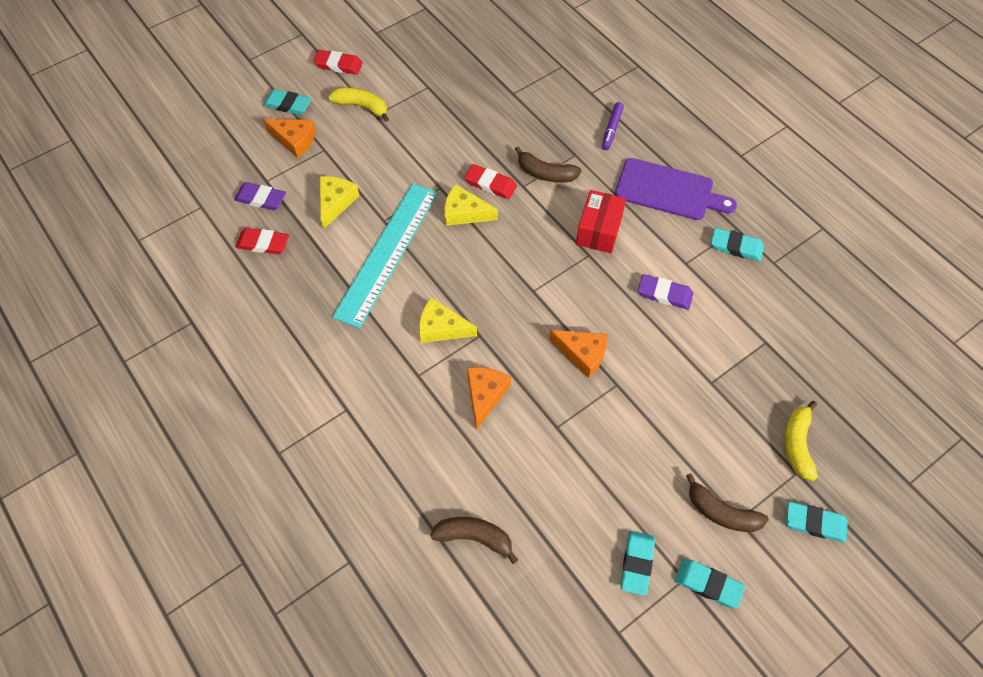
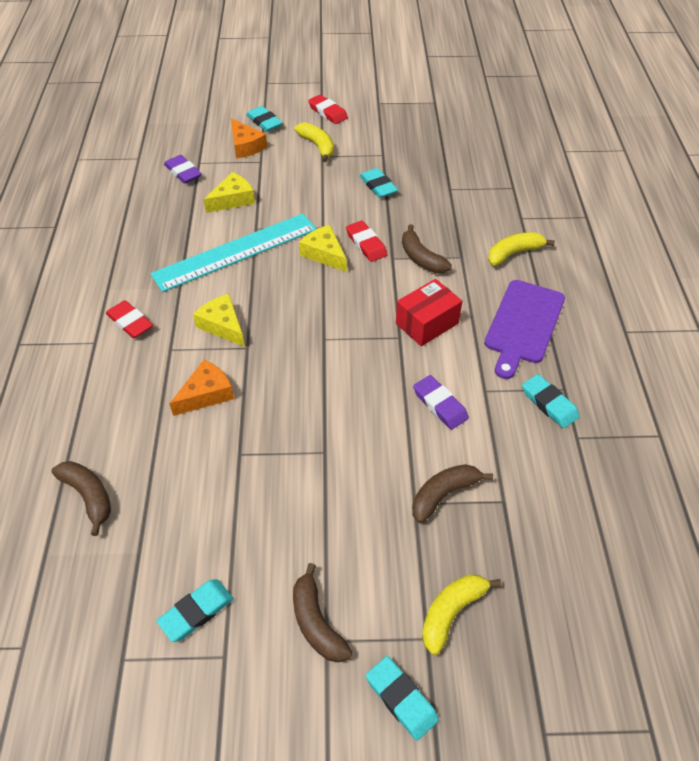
camera: 35 degrees right, 10 degrees down
(263, 243) = (154, 201): red eraser -> red eraser (130, 322)
(582, 354) = (318, 410): orange cheese -> none
(611, 129) = (513, 253): purple marker -> yellow banana
(668, 190) = (523, 325): purple cutting board -> purple cutting board turned 60 degrees clockwise
(708, 584) = (242, 678): turquoise eraser -> turquoise eraser (378, 186)
(724, 363) = (443, 494): none -> brown banana

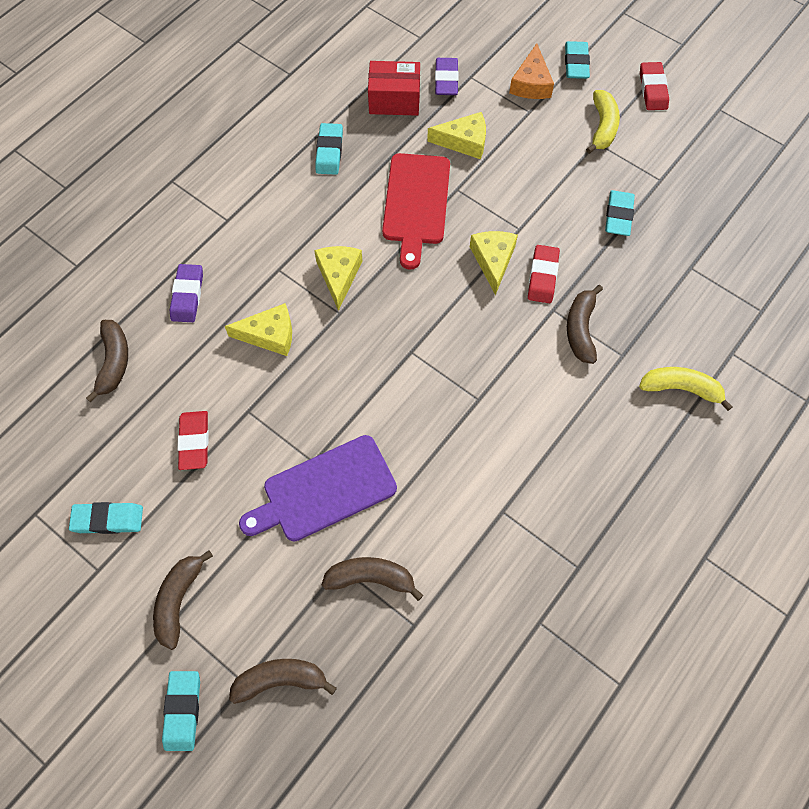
camera: 40 degrees right, 15 degrees up
(130, 322) = (269, 219): red eraser -> red eraser (194, 442)
(206, 394) = (269, 335): orange cheese -> yellow cheese
(235, 251) = (416, 203): turquoise ruler -> red cutting board
(427, 323) = (517, 404): red box -> red box (394, 100)
(440, 405) = (449, 494): purple eraser -> purple eraser (187, 295)
(451, 612) = (280, 680): yellow banana -> brown banana
(523, 325) = (608, 473): purple cutting board -> purple cutting board (324, 491)
(549, 403) = (548, 570): turquoise eraser -> turquoise eraser (329, 152)

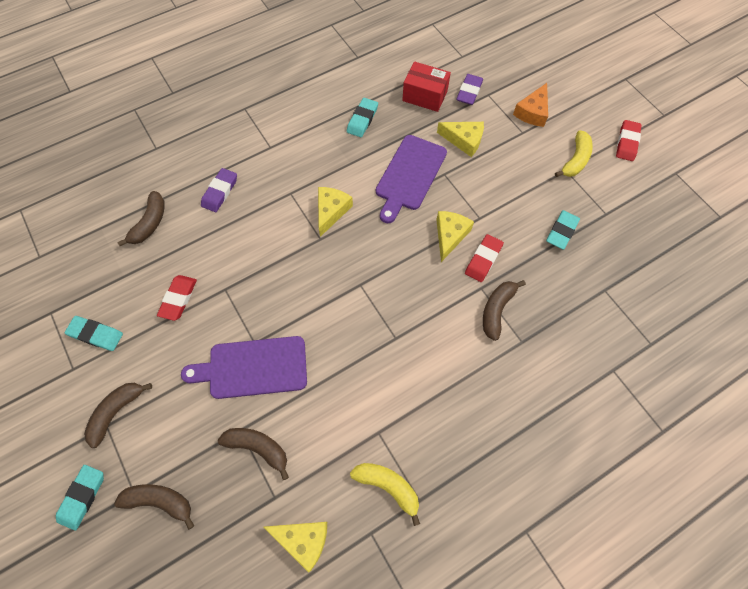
camera: 20 degrees right, 0 degrees up
(269, 335) = (264, 238): yellow cheese -> yellow cheese (303, 540)
(416, 203) = (410, 175): red cutting board -> purple cutting board
(576, 63) = (573, 106): turquoise eraser -> none
(680, 388) = (559, 384): yellow banana -> yellow banana (388, 486)

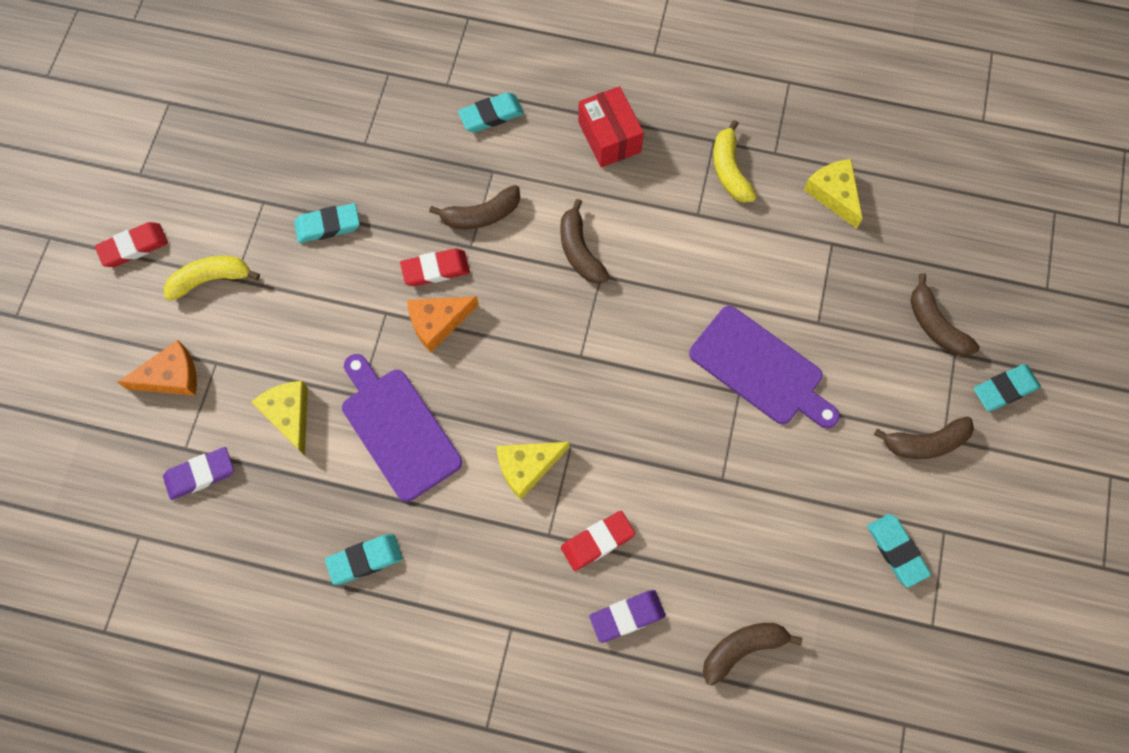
camera: 135 degrees left, 5 degrees up
(178, 299) = (780, 513): red eraser -> red eraser (597, 541)
(258, 448) = (814, 294): brown banana -> brown banana (579, 251)
(410, 175) = (398, 429): purple cutting board -> purple cutting board turned 105 degrees counterclockwise
(425, 96) = (255, 521): red box -> red box (609, 137)
(450, 236) = (438, 322): yellow cheese -> orange cheese
(565, 376) = (491, 115): none -> turquoise eraser

